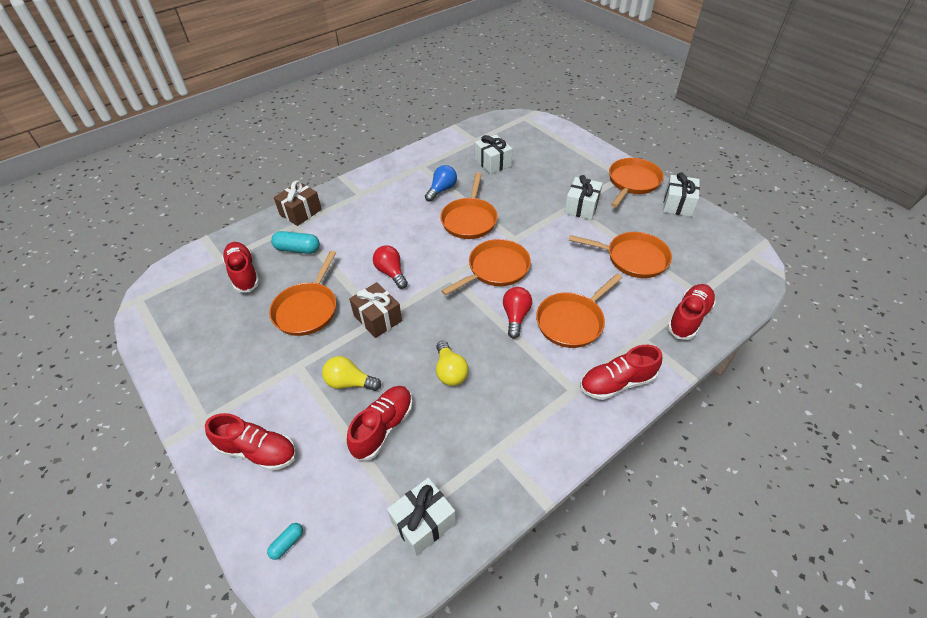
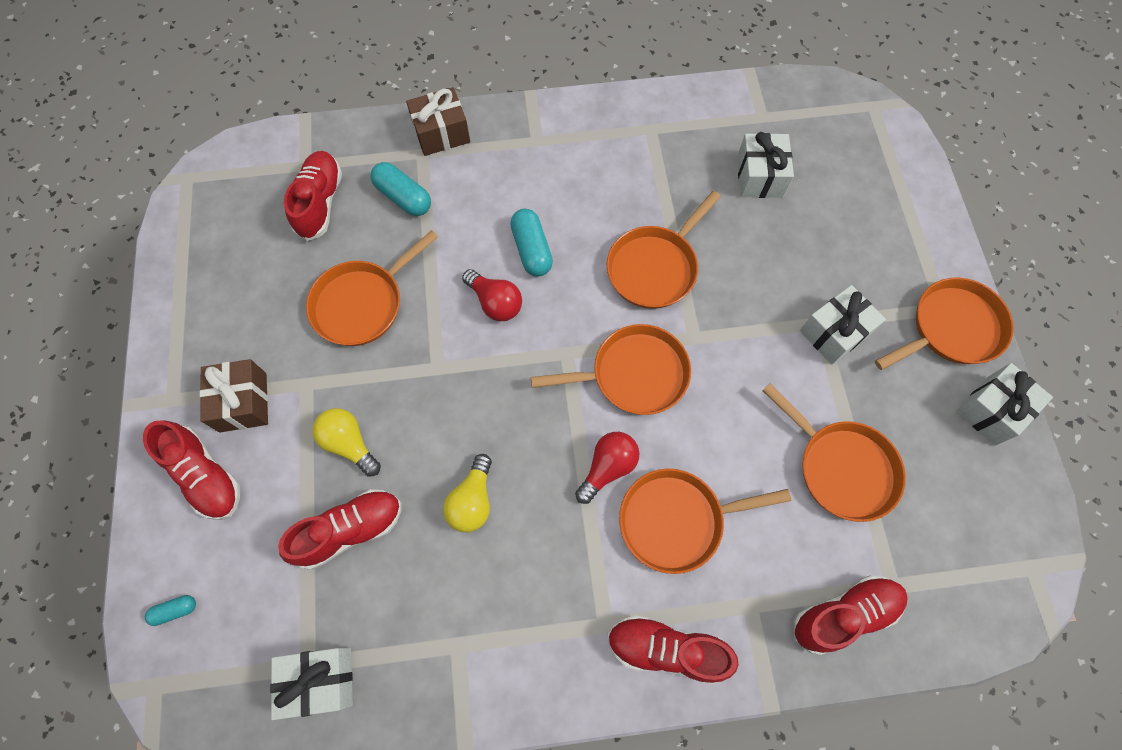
camera: 30 degrees right, 20 degrees up
(378, 318) = (436, 367): brown gift -> brown gift (243, 402)
(391, 273) = (495, 302): red light bulb -> red light bulb turned 135 degrees clockwise
(394, 240) = (532, 250): none -> turquoise capsule
(442, 190) = (651, 191): blue light bulb -> none

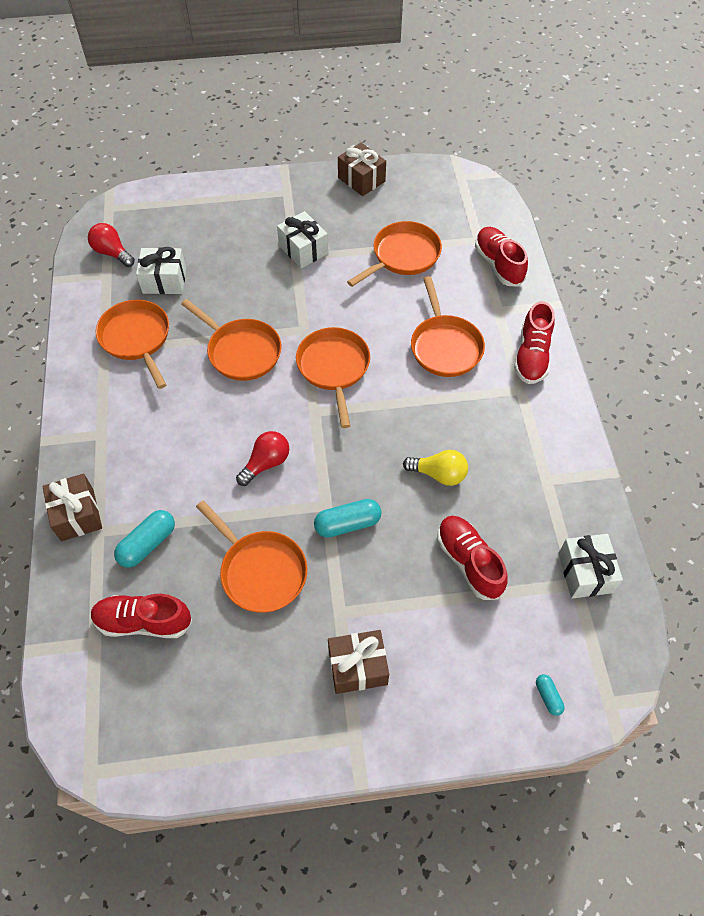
camera: 90 degrees left, 10 degrees down
(205, 476) = (429, 690): red shoe -> none
(349, 444) = (395, 569): yellow light bulb -> none
(532, 250) = (216, 437): turquoise capsule -> turquoise capsule (347, 524)
(607, 468) = (408, 386): red light bulb -> red light bulb (112, 253)
(951, 328) = (302, 190): orange pan -> orange pan (137, 338)
(991, 410) = (361, 180): white gift -> brown gift

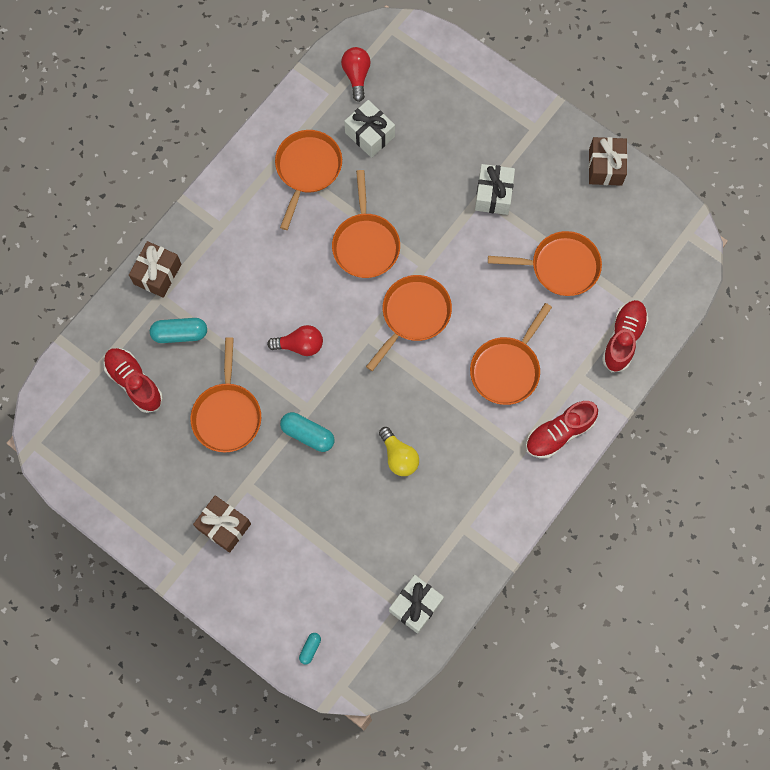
camera: 45 degrees right, 15 degrees up
(469, 562) = (354, 529): red shoe -> none

